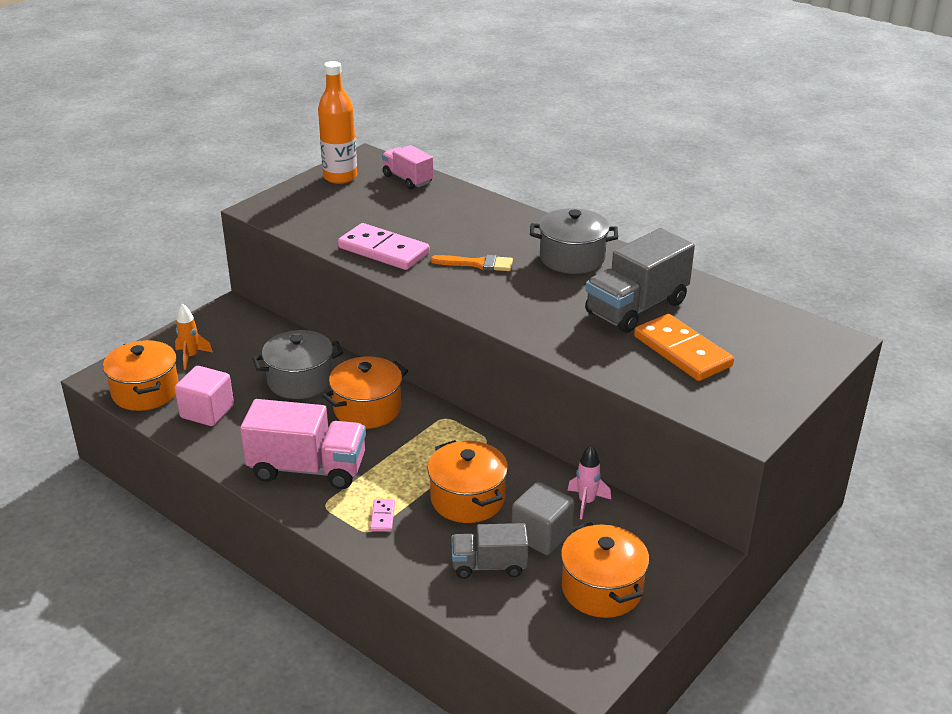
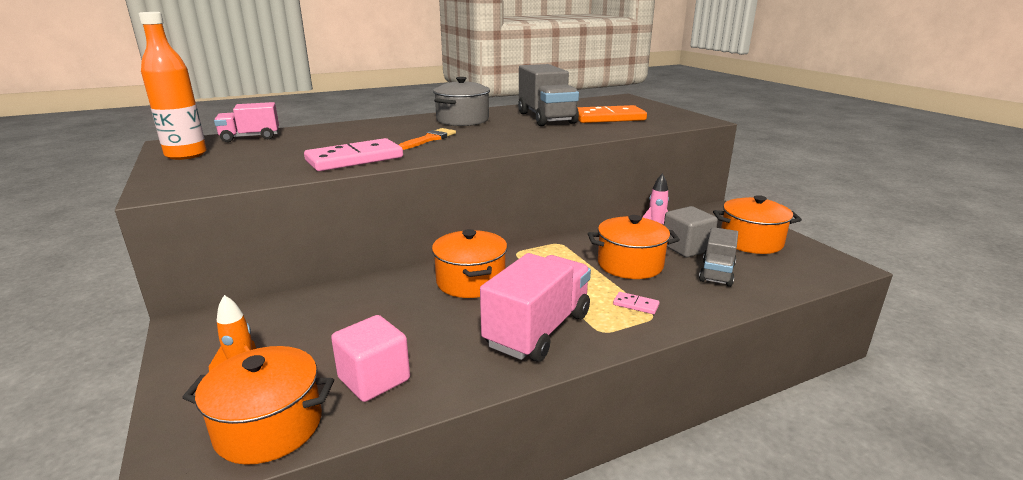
camera: 65 degrees left, 10 degrees down
(300, 380) = (386, 306): grey pot -> none

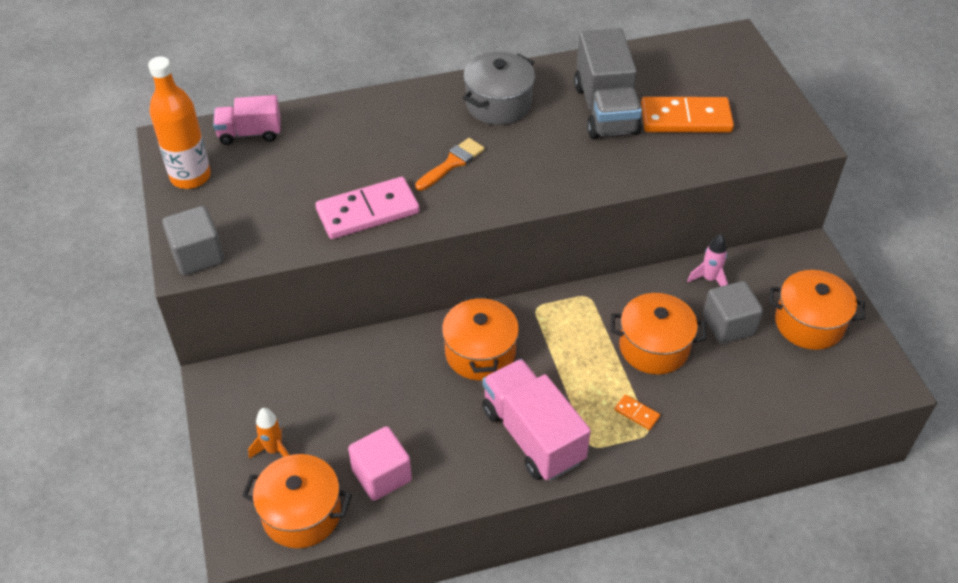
camera: 10 degrees right, 25 degrees up
(175, 186) = (198, 255): none -> grey cube
(538, 330) = (532, 435): pink truck -> pink truck turned 75 degrees counterclockwise
(635, 305) = (636, 413): pink domino -> orange domino
(717, 273) = (742, 375): grey truck -> none

